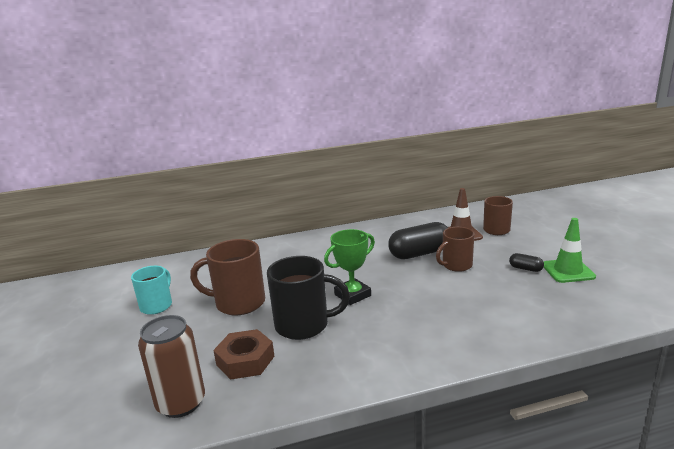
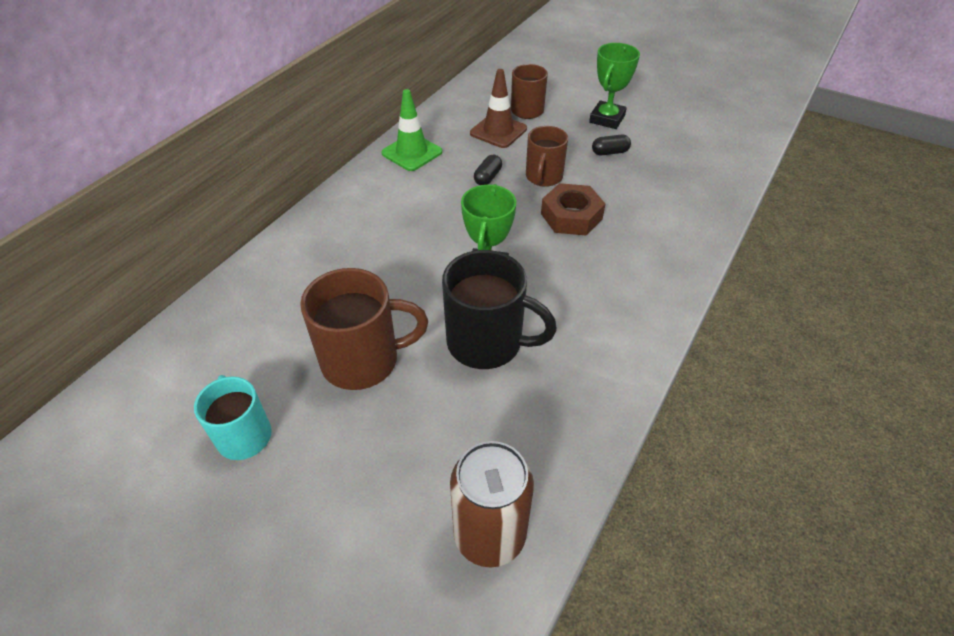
camera: 45 degrees left, 25 degrees up
(238, 303) = (363, 360): brown mug -> brown mug turned 150 degrees counterclockwise
(245, 360) = (485, 430): brown nut -> brown nut (571, 216)
(304, 325) = (487, 343): black mug -> black mug turned 60 degrees clockwise
(419, 253) = (487, 177): black capsule -> black capsule, size x0.46
(552, 251) = (607, 119): none -> green trophy
(568, 271) = (646, 139): green traffic cone -> green traffic cone (412, 153)

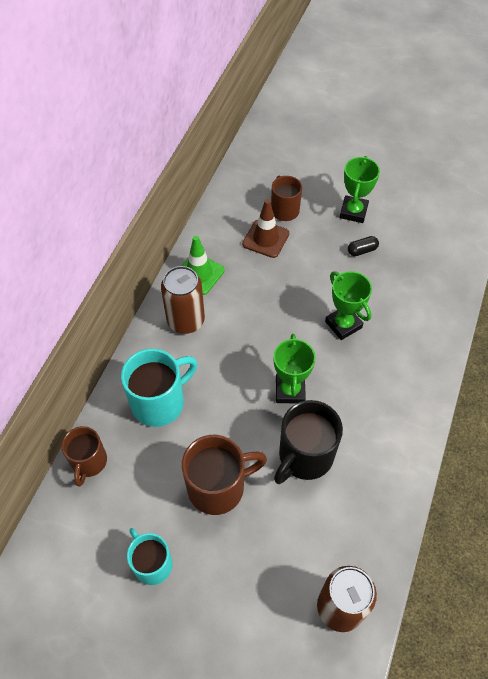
camera: 10 degrees left, 10 degrees up
(322, 263) = (159, 402): none -> turquoise mug
(382, 191) = (186, 321): none -> brown can
(487, 177) = (268, 293): black capsule -> none
(487, 343) = (304, 456): black mug -> black mug turned 120 degrees clockwise
(543, 177) = (313, 286): brown mug -> brown mug (89, 462)
(571, 216) = (343, 324): brown nut -> green trophy

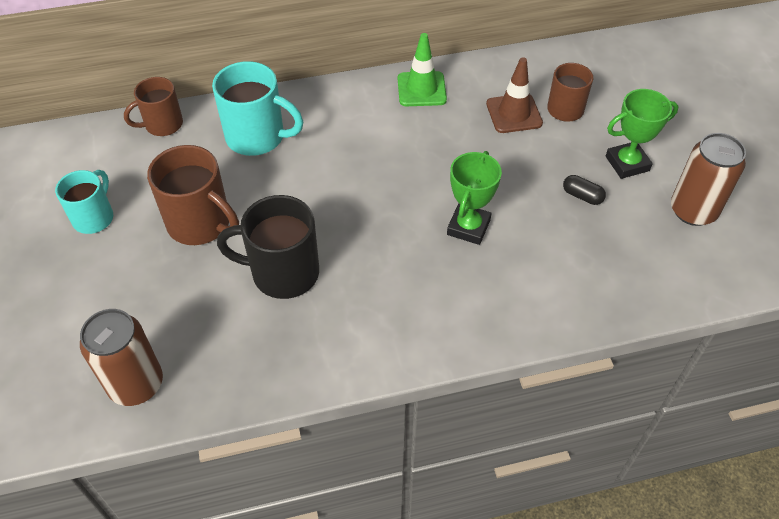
camera: 55 degrees right, 5 degrees down
(186, 321) = (360, 108): brown can -> brown can (693, 211)
(290, 390) = (349, 223): green trophy -> none

